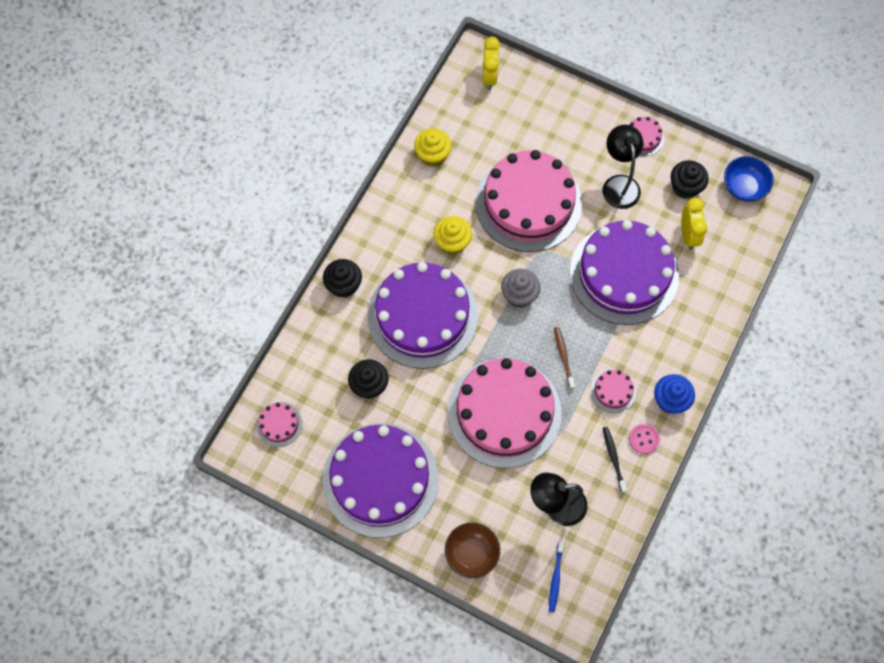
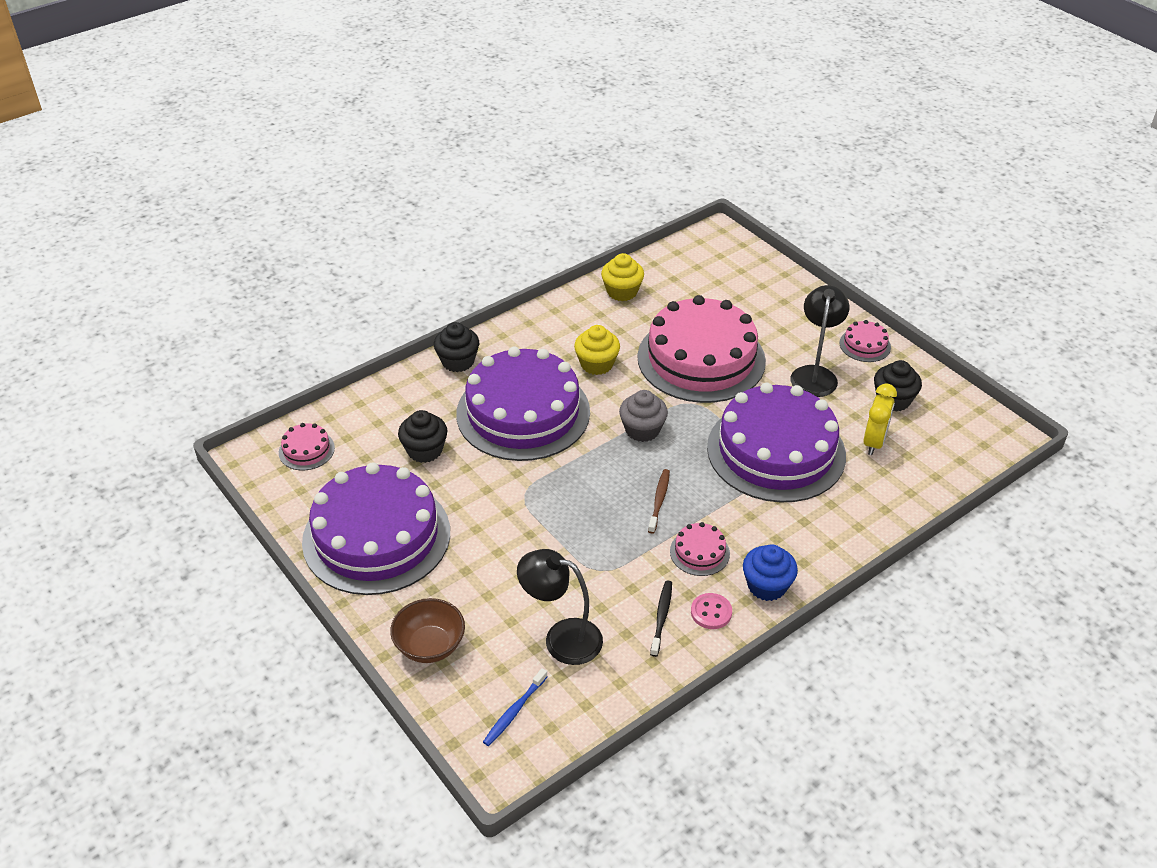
camera: 25 degrees right, 25 degrees down
(489, 77) = (721, 252): yellow clock -> none
(504, 412) = (557, 526): pink cake -> none
(744, 187) = (966, 422): blue bowl -> none

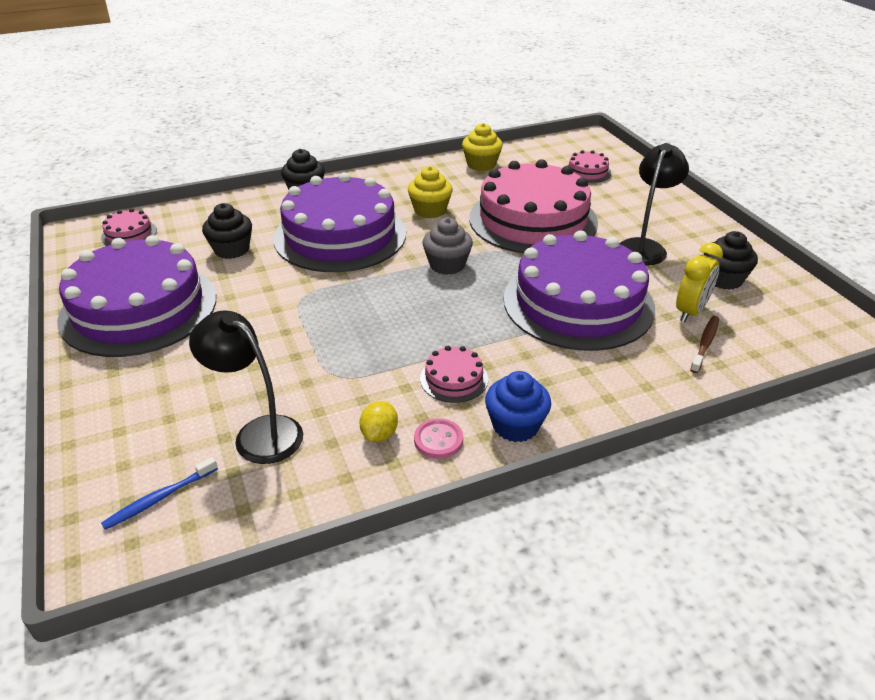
camera: 15 degrees right, 5 degrees down
(430, 646) = (118, 413): brown bowl -> none
(659, 500) = (434, 325): brown toothbrush -> brown toothbrush (705, 344)
(661, 617) = (379, 434): black toothbrush -> yellow lemon
(865, 345) = (706, 232): pink cake -> pink cake (587, 172)

